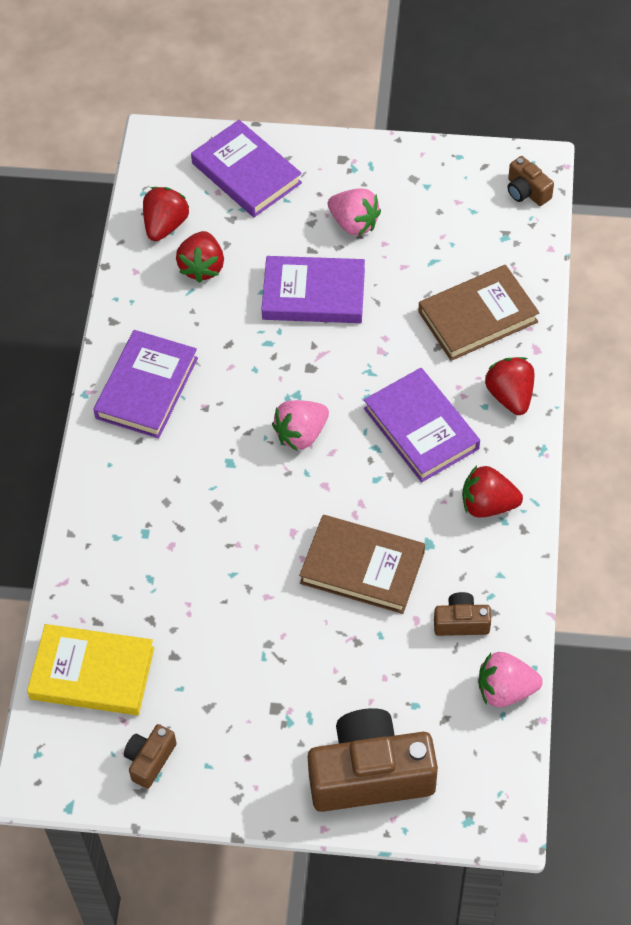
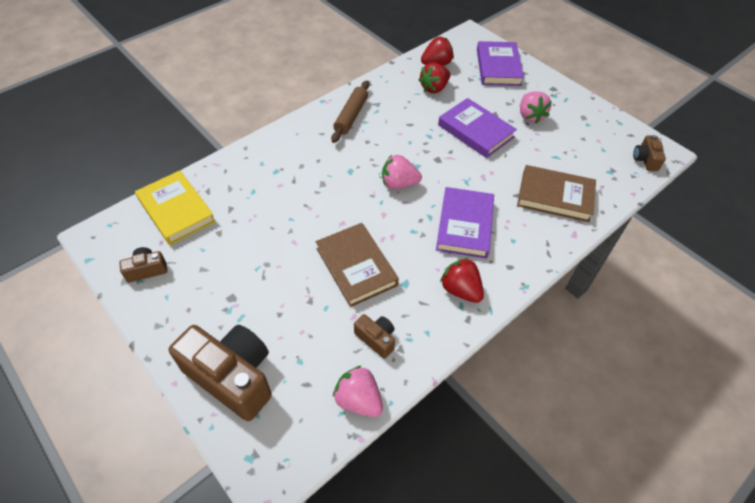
camera: 40 degrees right, 5 degrees down
(147, 388) = (351, 116): purple book -> brown rolling pin
(510, 396) = (534, 246): red strawberry -> none

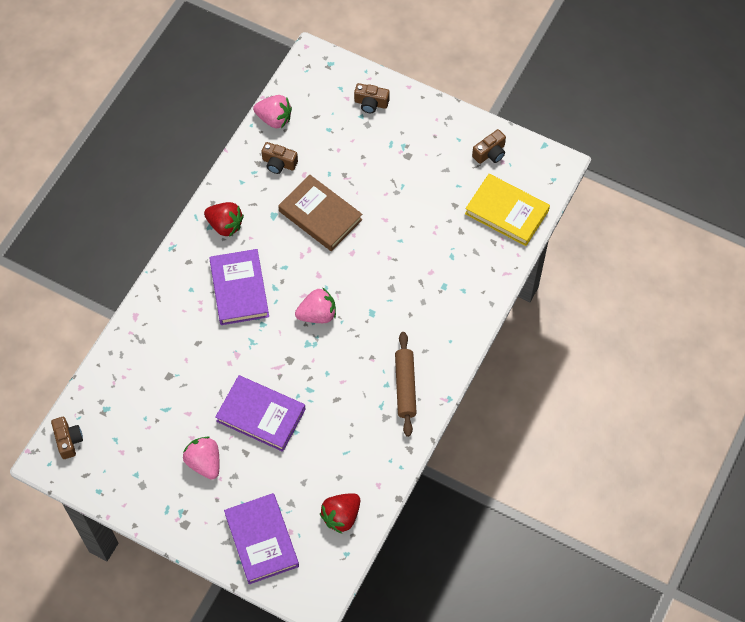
camera: 160 degrees right, 10 degrees up
(232, 377) = (371, 103): brown camera -> brown camera, size x0.47
(434, 88) = (329, 469): red strawberry -> none
(555, 196) = (159, 354): brown book -> none

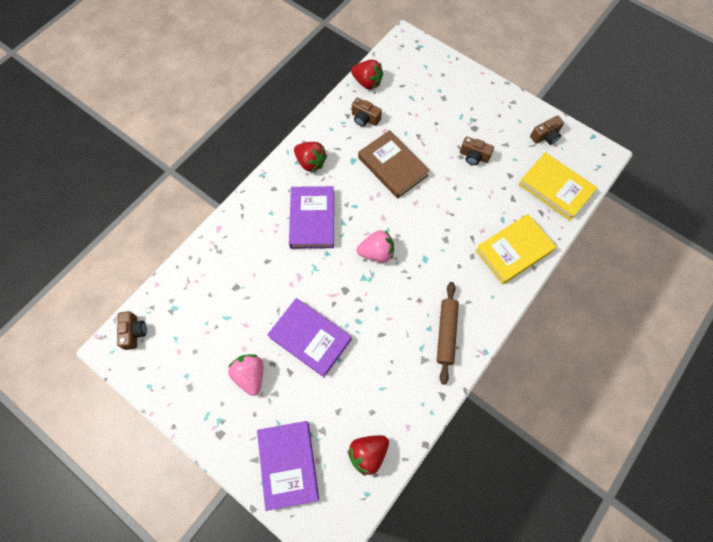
camera: 10 degrees right, 5 degrees up
(274, 119) = (367, 82): pink strawberry -> red strawberry
(371, 103) = (449, 81): brown camera -> brown camera (474, 156)
(467, 288) = (513, 250): none -> yellow book

